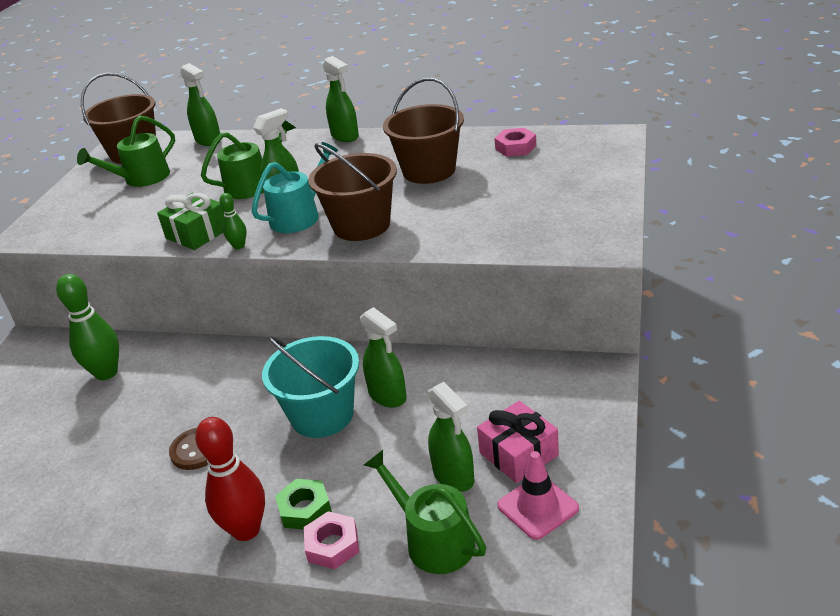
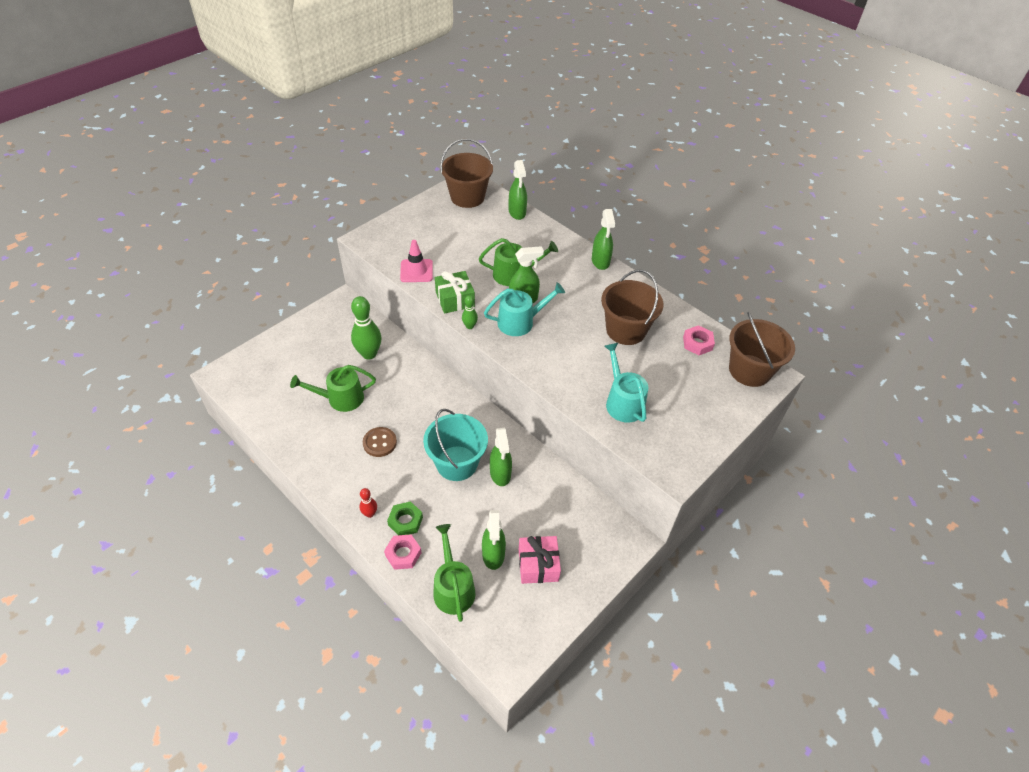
camera: 25 degrees right, 15 degrees up
(142, 178) = (457, 226): green watering can -> green watering can (341, 398)
(246, 530) = (370, 513): red bowling pin -> red bowling pin, size x0.50
(361, 225) = (549, 354): brown bucket -> brown bucket (749, 370)
(487, 222) = (622, 402): none -> turquoise watering can
(537, 507) = (520, 606): pink traffic cone -> pink traffic cone (416, 271)

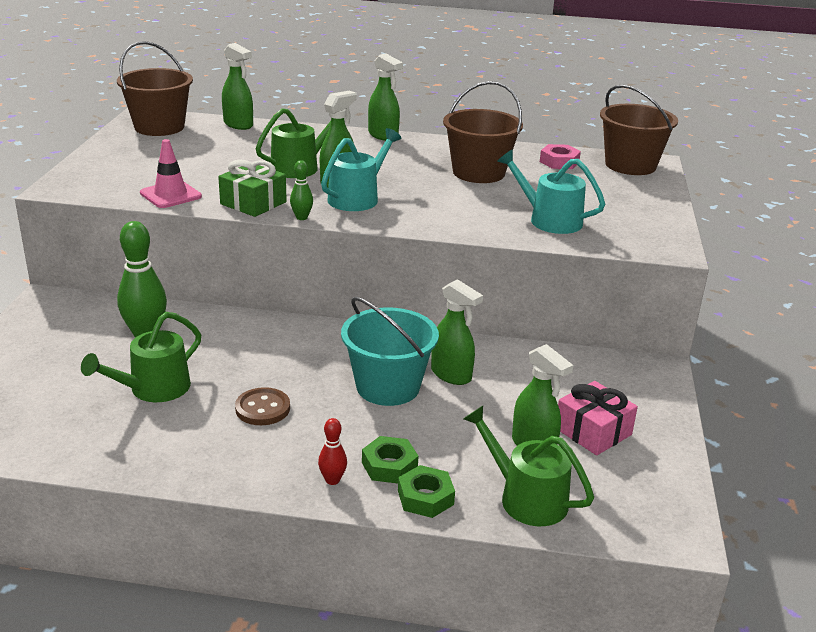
camera: 35 degrees left, 20 degrees down
(403, 554) = (425, 497): pink nut -> green nut

